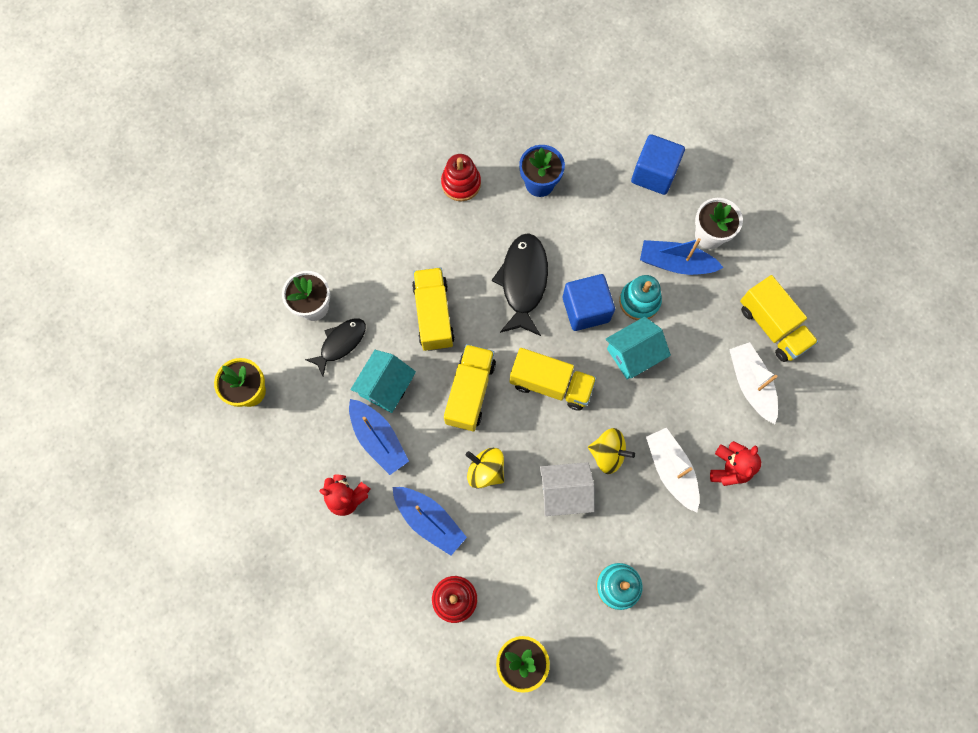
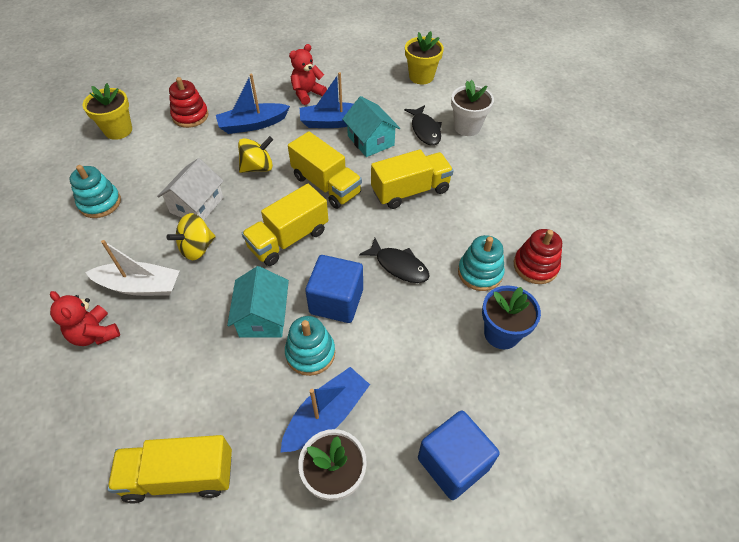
camera: 120 degrees right, 20 degrees down
(434, 315) = (410, 191): yellow truck -> yellow truck turned 45 degrees counterclockwise
(492, 220) = (480, 273): none -> turquoise stacking toy
(523, 282) = (399, 266): black fish -> black fish, size x0.63
(750, 384) = (144, 406): white boat -> none

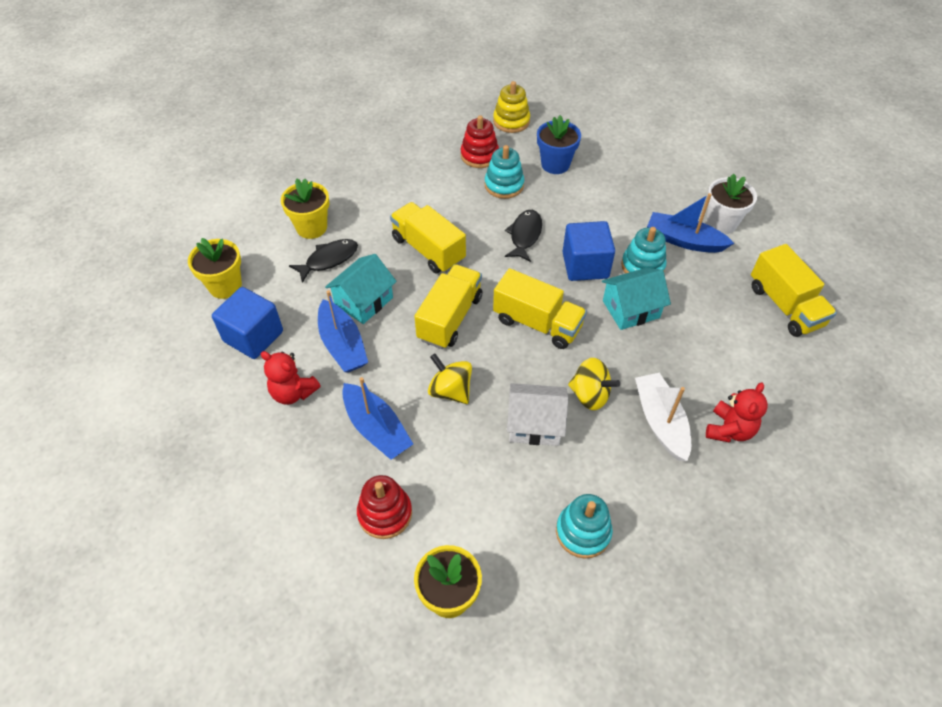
camera: 110 degrees left, 0 degrees up
(453, 463) = (669, 171): blue cube -> blue cube (253, 336)
(467, 127) = (311, 227): white flower pot -> yellow flower pot
(594, 316) = (511, 121): none -> yellow stacking toy

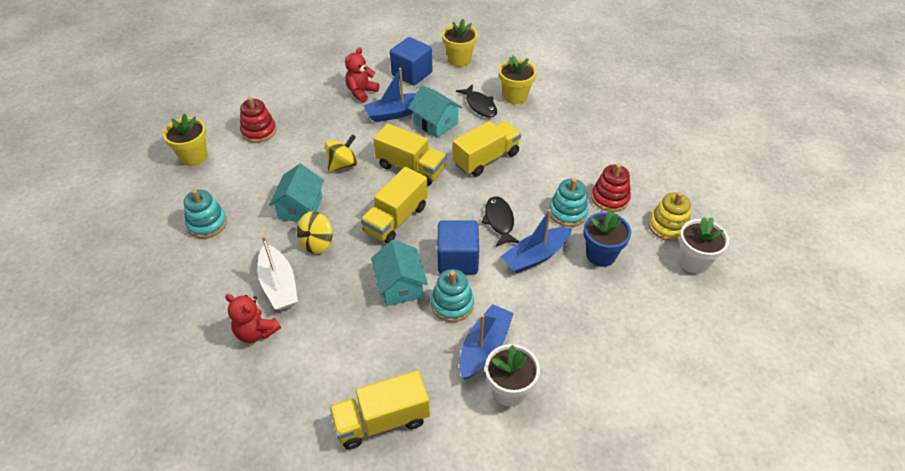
camera: 95 degrees right, 5 degrees down
(376, 428) = (322, 128): blue boat -> blue boat (535, 256)
(525, 235) = (499, 221): black fish -> black fish turned 120 degrees counterclockwise
(534, 424) = (300, 207): white house -> turquoise house
(550, 110) = (693, 261): none -> white flower pot
(660, 421) = (279, 285): white boat -> white boat turned 75 degrees clockwise

